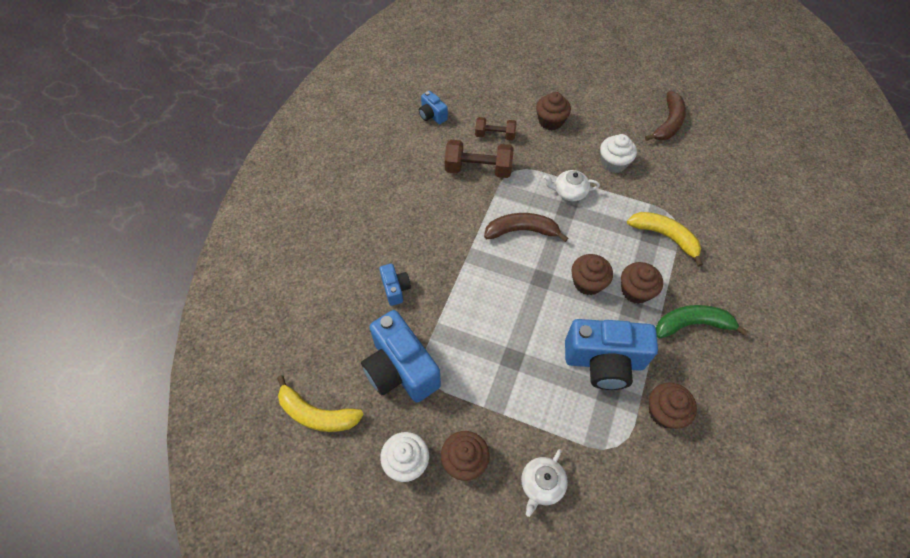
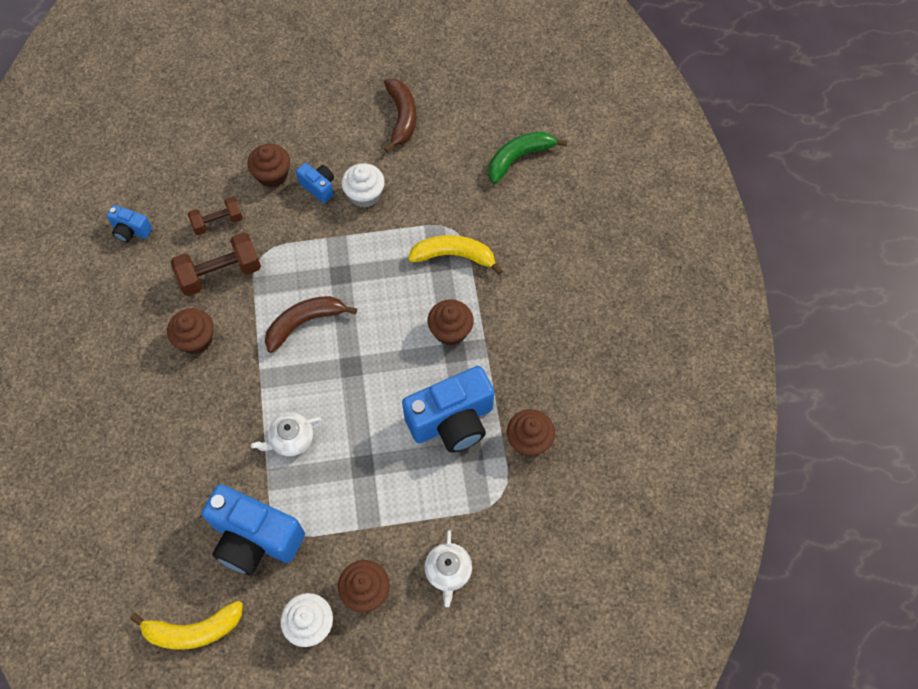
camera: 30 degrees left, 5 degrees up
(395, 289) = (202, 457): blue camera -> blue camera (318, 187)
(569, 192) = (333, 252): white teapot -> white teapot (291, 439)
(587, 283) = (399, 346): brown cupcake -> brown cupcake (196, 339)
(692, 324) = (518, 338): green banana -> green banana (518, 158)

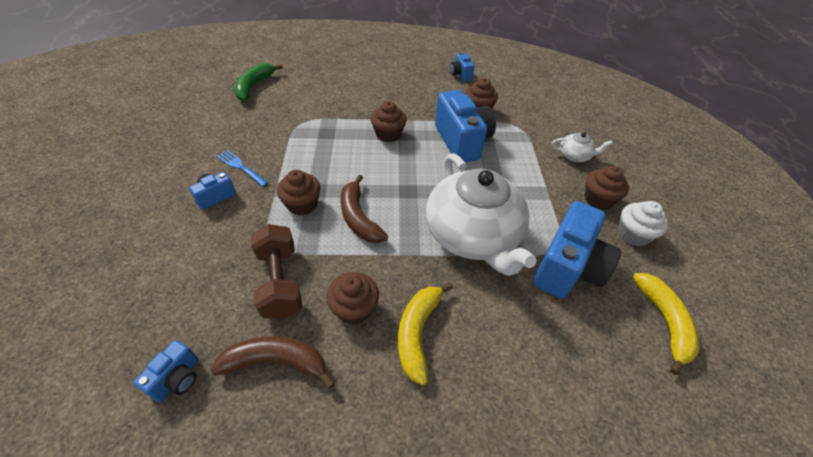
camera: 85 degrees left, 15 degrees down
(218, 222) = (213, 281): brown dumbbell -> none
(272, 175) = (179, 230): brown cupcake -> brown cupcake (302, 204)
(291, 439) = (473, 235): white teapot -> white teapot, size x2.41
(365, 195) = (241, 167): white cupcake -> blue fork
(401, 118) = (174, 138): brown banana -> brown banana (276, 362)
(454, 256) = (324, 125): yellow banana -> yellow banana (417, 333)
(518, 158) = (254, 87): green banana -> green banana turned 45 degrees clockwise
(620, 412) = (460, 75): none -> blue camera

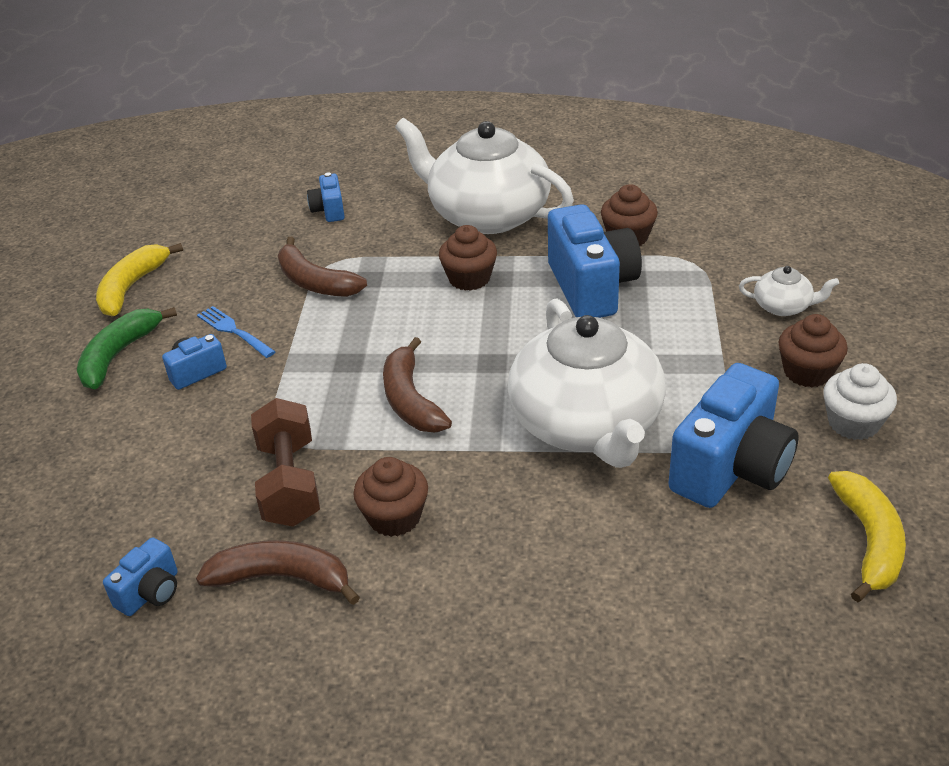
camera: 10 degrees right, 10 degrees down
(254, 87) = (255, 210): green banana -> green banana (118, 355)
(293, 134) = (315, 282): none -> brown banana
(302, 204) = (325, 382): brown cupcake -> none
(395, 94) = (487, 214): none -> white teapot
(417, 333) = (484, 548): yellow banana -> yellow banana (132, 287)
(460, 75) = (606, 179): blue camera -> blue camera (329, 210)

